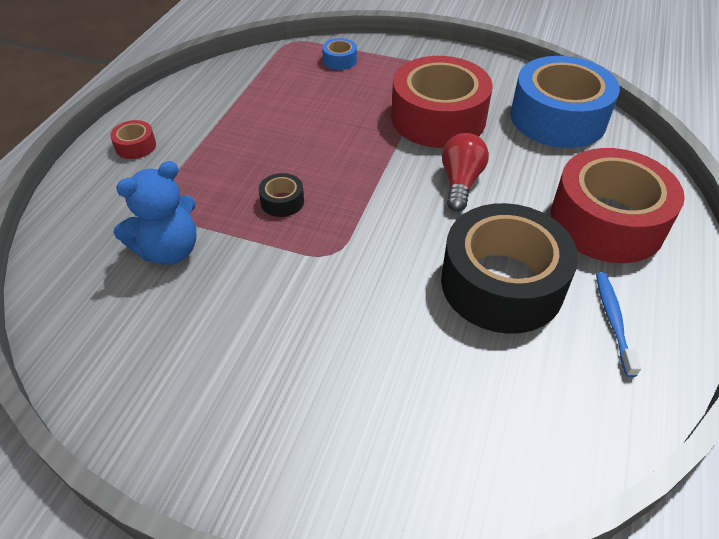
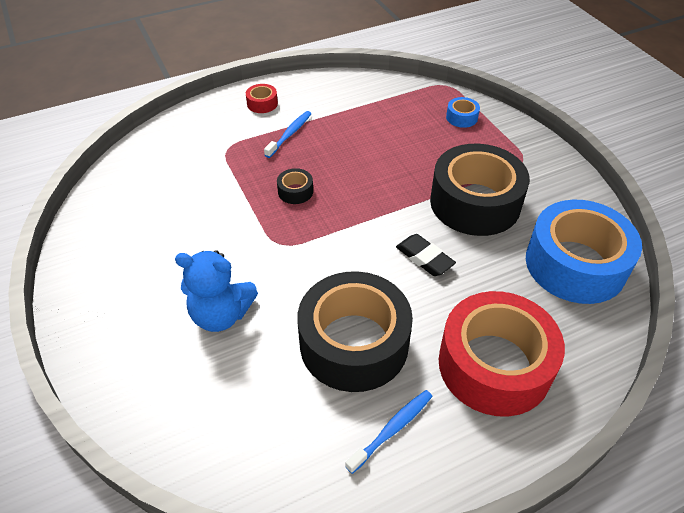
camera: 45 degrees right, 0 degrees up
(169, 250) = (202, 178): blue teddy bear -> blue teddy bear (221, 315)
(205, 157) = (289, 134): none -> blue toothbrush
(438, 118) = (475, 203): red tape -> black tape
(460, 182) = (424, 258): red light bulb -> black eraser

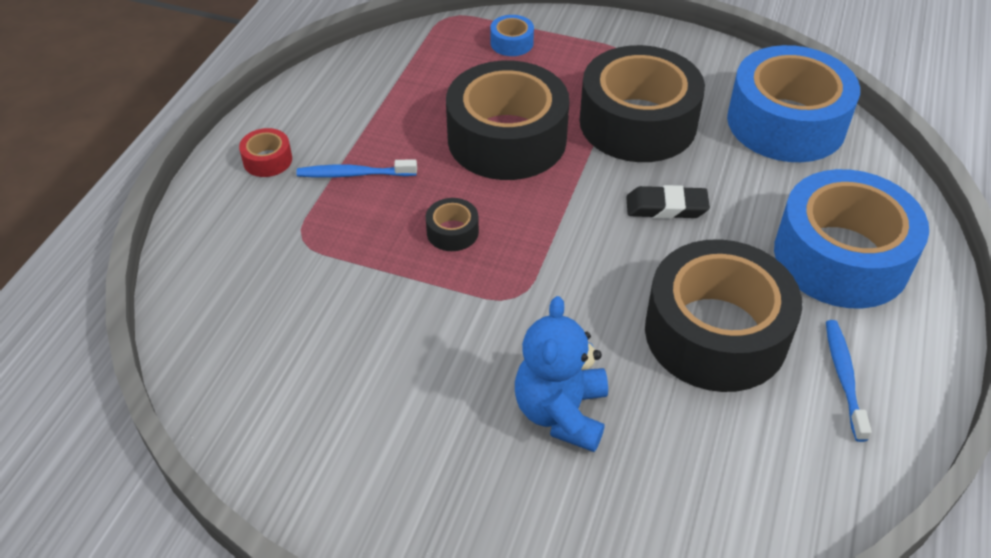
camera: 45 degrees left, 0 degrees up
(221, 315) = (561, 412): blue teddy bear -> blue teddy bear turned 135 degrees clockwise
(289, 134) = (354, 174): blue toothbrush -> blue toothbrush turned 75 degrees counterclockwise
(387, 164) = (507, 139): none -> black tape
(494, 365) = (841, 257): red tape -> blue tape

